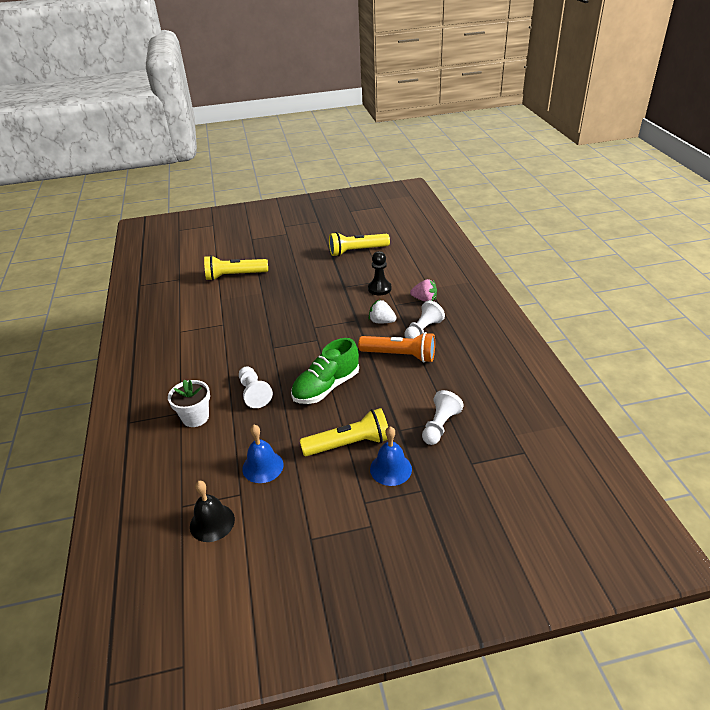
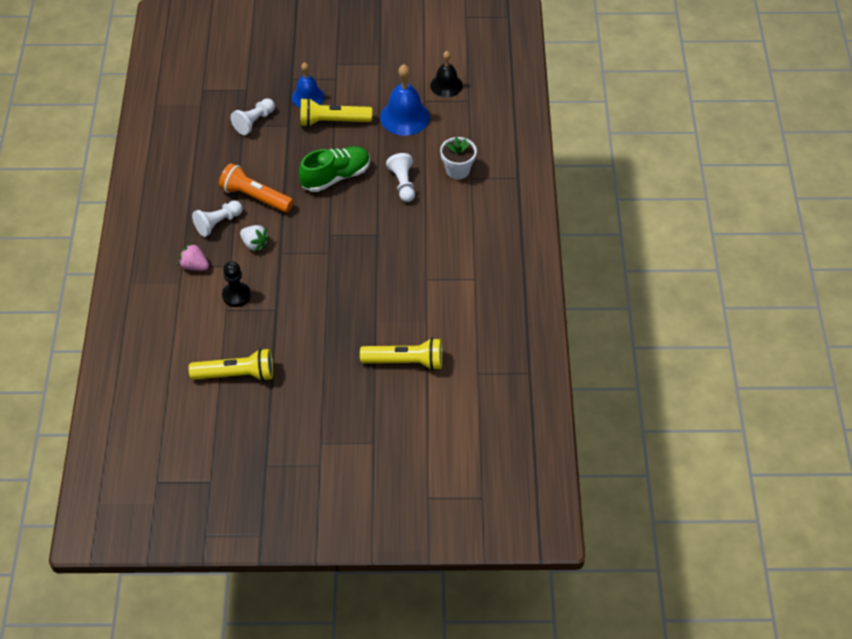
camera: 170 degrees left, 15 degrees up
(263, 466) = (404, 117): blue bell -> blue bell, size x1.51

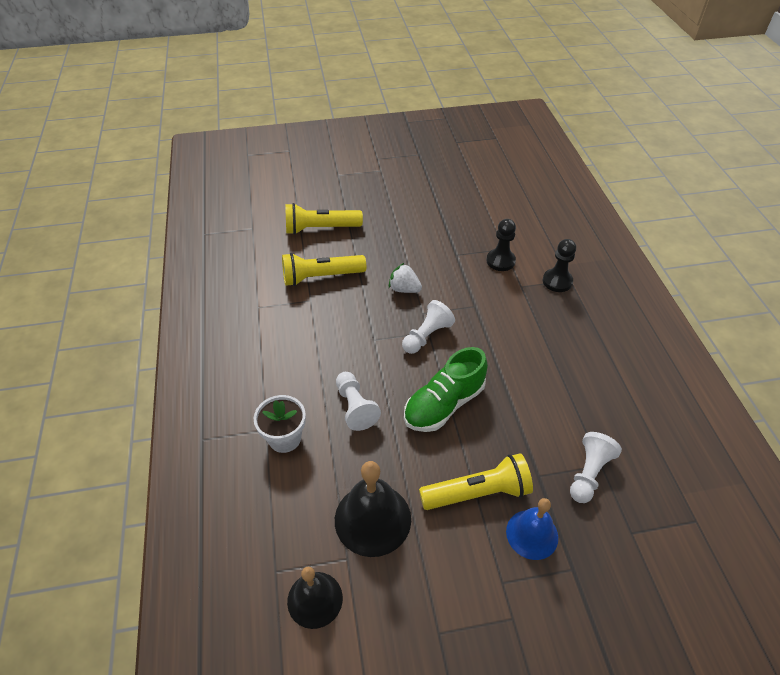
camera: 170 degrees right, 5 degrees down
(194, 266) = (557, 281): pink strawberry -> black pawn
(218, 223) = (558, 327): white pawn -> white pawn (427, 336)
(236, 374) = (469, 203): yellow flashlight -> yellow flashlight (321, 277)
(254, 244) = (506, 310): white strawberry -> white strawberry (404, 289)
(255, 197) = (532, 363): orange flashlight -> none
(404, 117) = (372, 519): blue bell -> black bell

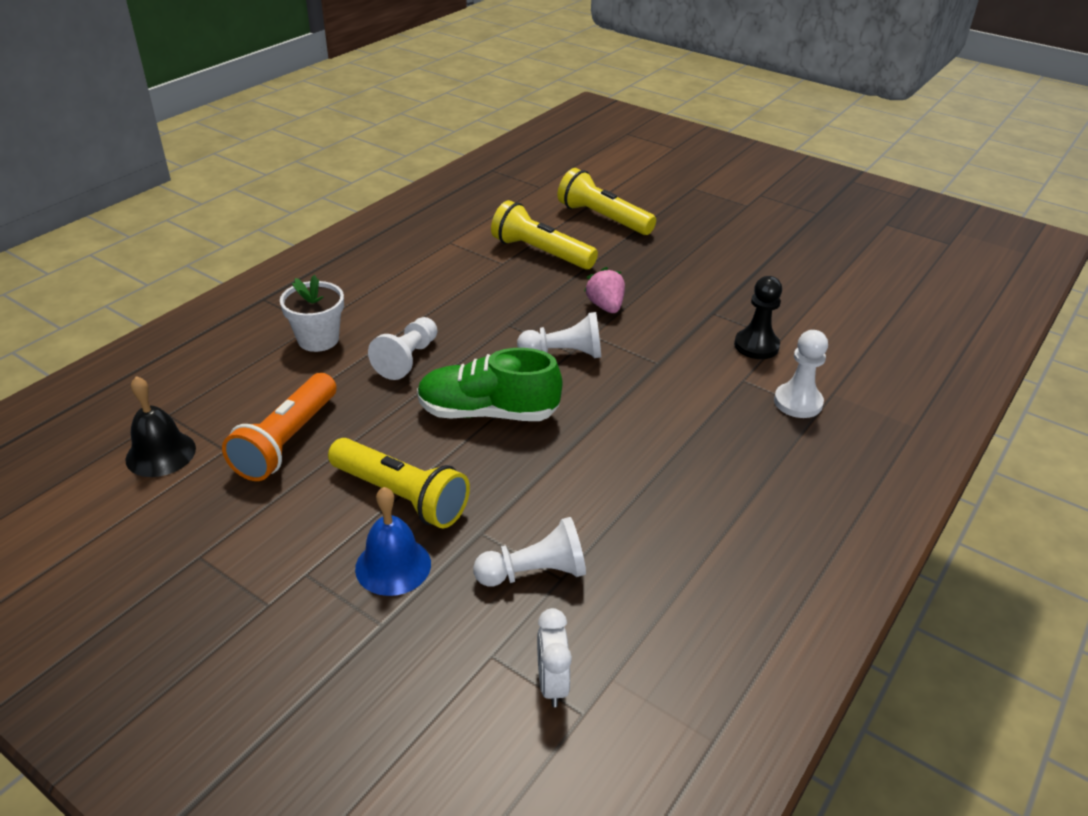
camera: 45 degrees right, 10 degrees down
(372, 519) = (287, 441): black bell -> orange flashlight
(404, 289) = (605, 306): white strawberry -> pink strawberry
(557, 281) = (798, 402): black pawn -> white pawn
(669, 520) = (552, 684): none -> white clock

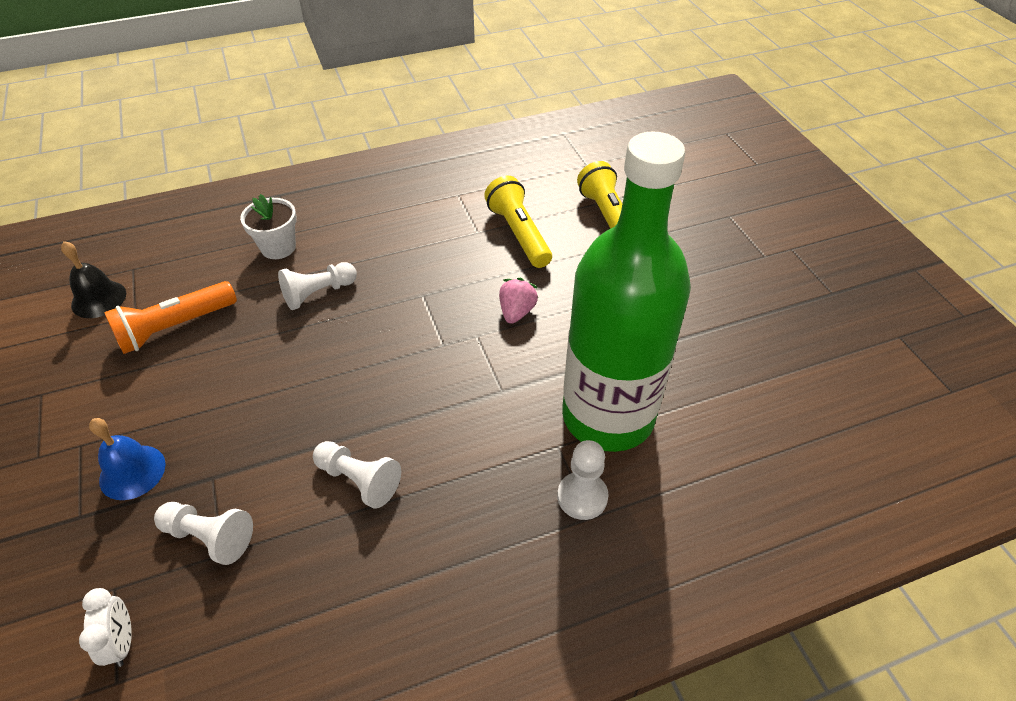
camera: 35 degrees right, 10 degrees up
(401, 496) = (195, 415): yellow flashlight -> none
(488, 412) = (323, 372): green shoe -> none
(552, 684) = (122, 642): white clock -> white clock turned 135 degrees clockwise
(564, 353) = (435, 344): white pawn -> white pawn (359, 480)
(756, 346) = (608, 416): black pawn -> green bottle

